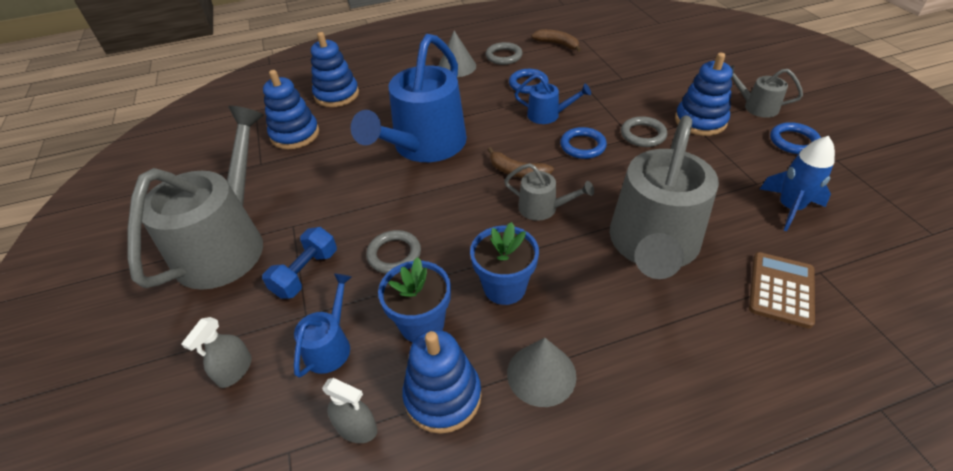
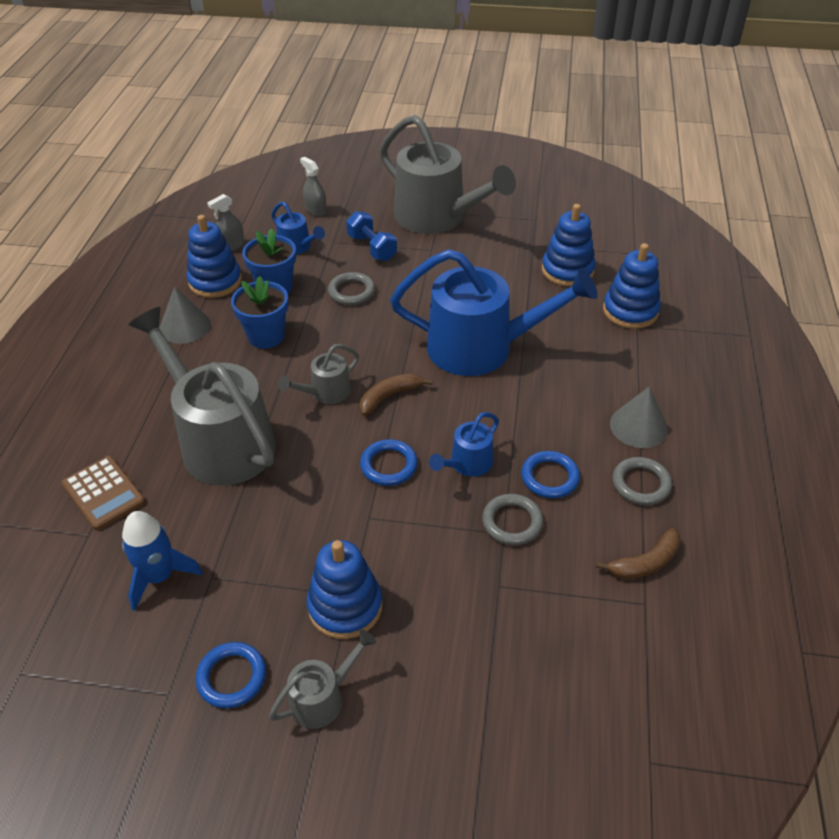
camera: 115 degrees right, 0 degrees up
(425, 146) = (482, 348): blue watering can -> blue watering can turned 135 degrees clockwise
(643, 135) = (365, 530): grey ring -> grey ring (512, 522)

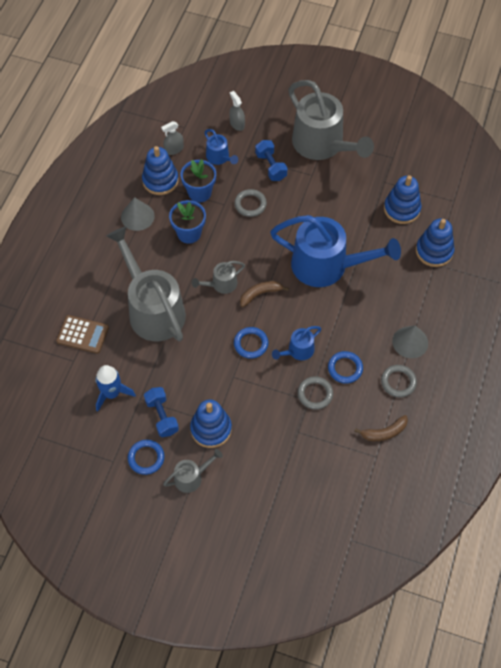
camera: 10 degrees right, 15 degrees up
(103, 493) = (82, 334): brown calculator -> brown calculator turned 45 degrees counterclockwise
(253, 600) = (162, 416): none -> blue dumbbell

